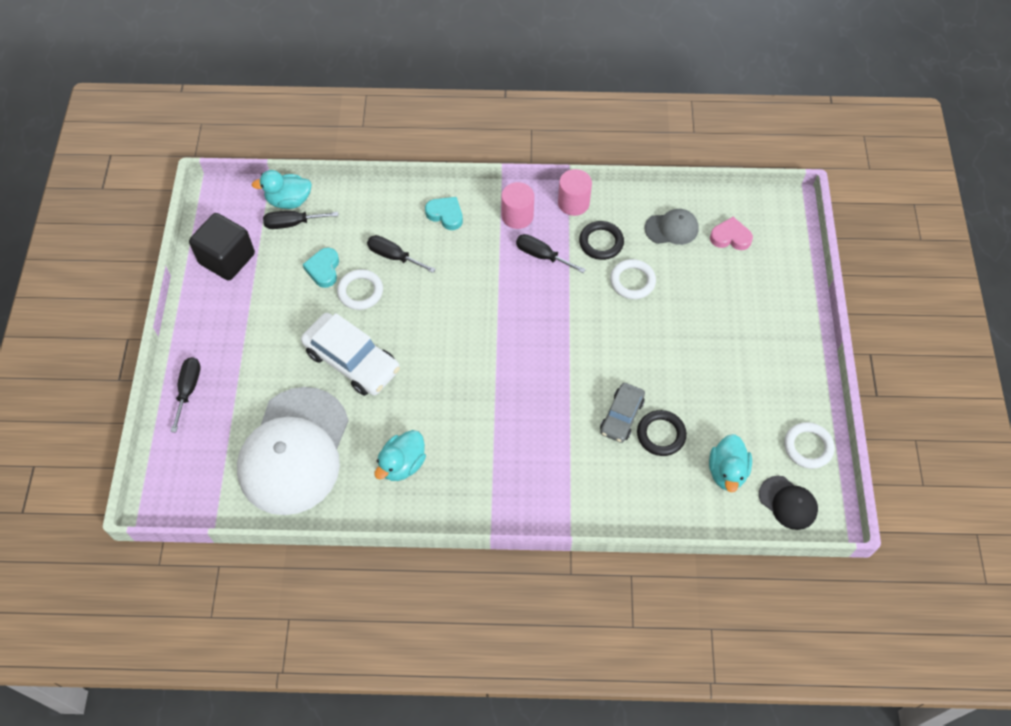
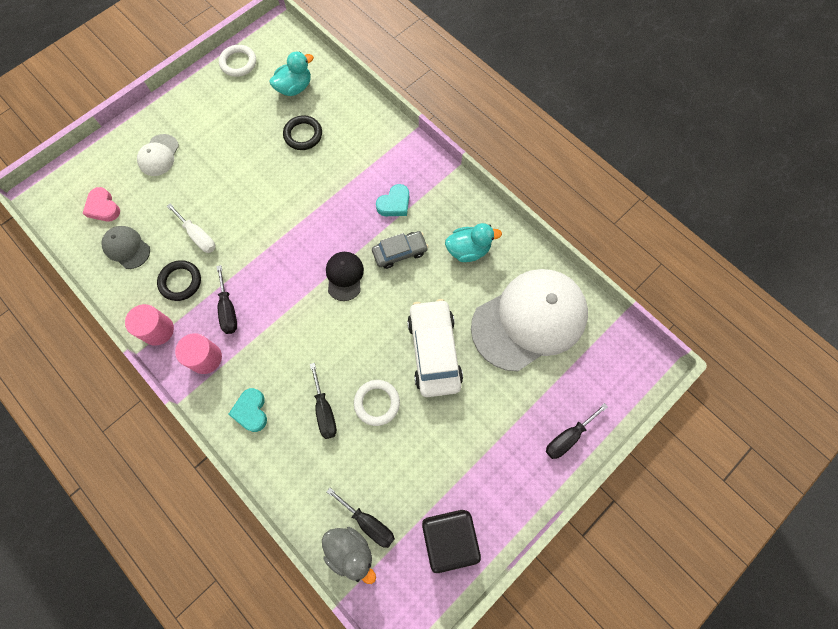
camera: 135 degrees left, 10 degrees up
(289, 201) = (350, 551): turquoise duck -> grey duck
(323, 269) = (385, 450): turquoise heart -> turquoise heart (394, 204)
(621, 416) = (311, 163): grey car -> grey car (400, 252)
(632, 281) = (198, 236): white ring -> white screwdriver
(750, 308) = (159, 155): none -> white cap
(788, 503) = (285, 49): black cap -> black cap (344, 276)

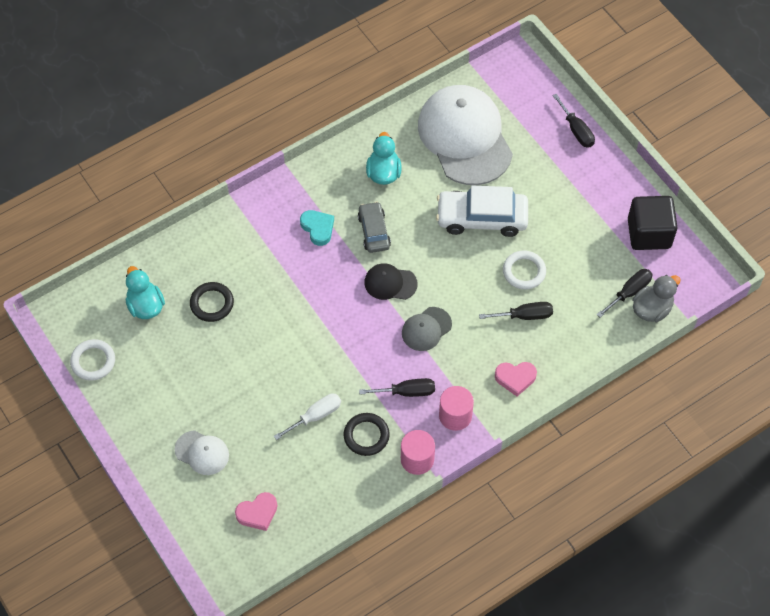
camera: 80 degrees left, 10 degrees down
(127, 248) = (314, 488): grey cap -> grey cap (426, 329)
(251, 411) = (515, 378): turquoise heart -> pink heart

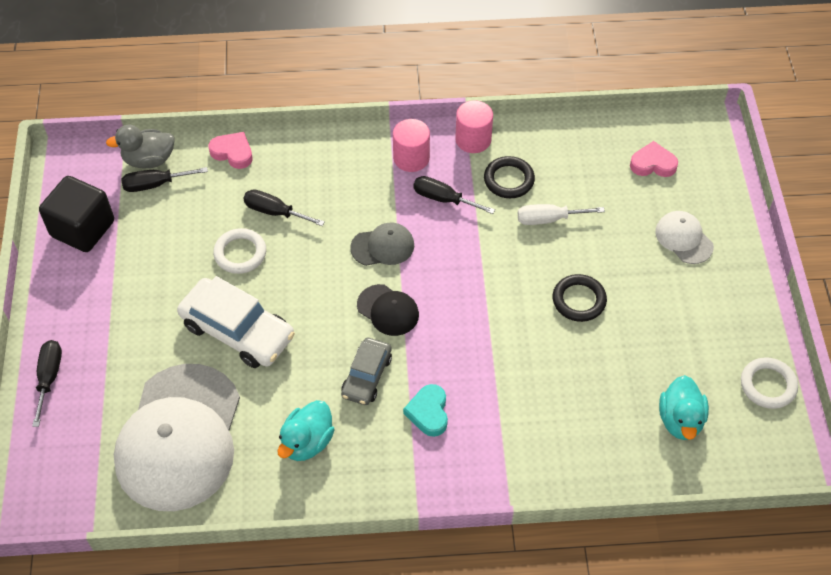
camera: 150 degrees left, 5 degrees down
(212, 303) = (600, 385): black ring -> black ring (579, 300)
(515, 378) = (329, 162): pink heart -> pink heart (233, 152)

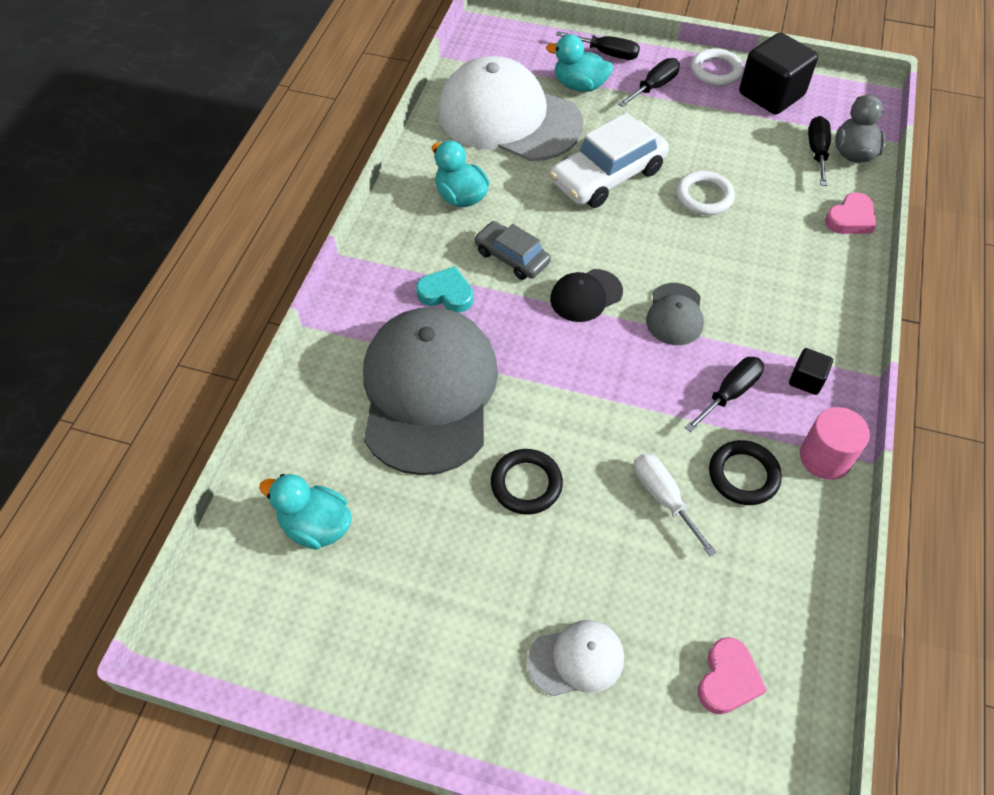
camera: 110 degrees right, 0 degrees up
(110, 388) = (579, 85): none -> turquoise duck
(275, 212) = (753, 235): black screwdriver -> black screwdriver (654, 87)
(411, 158) = (806, 380): pink cylinder -> black cube
(532, 389) = (429, 392): none -> grey cap
(549, 219) = (663, 498): white screwdriver -> white screwdriver turned 45 degrees counterclockwise
(768, 385) = (307, 655): white ring -> white ring (716, 71)

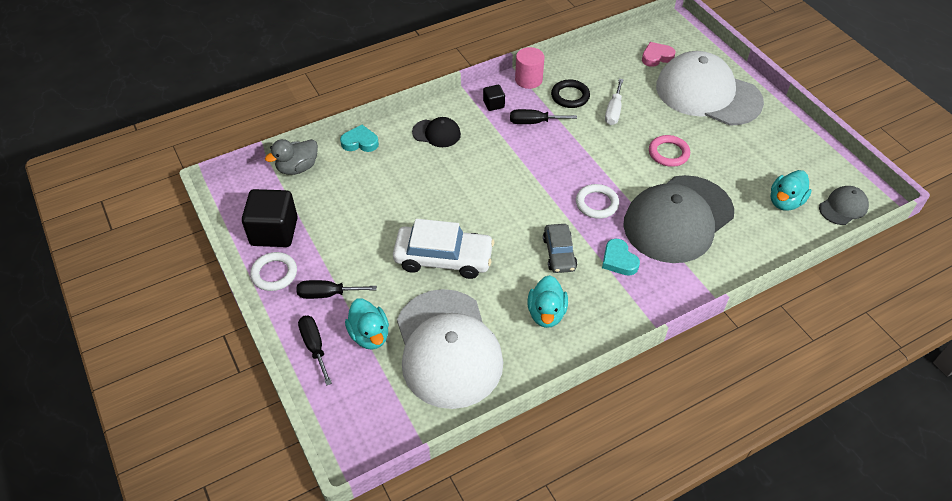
camera: 135 degrees left, 5 degrees down
(316, 526) = (785, 202): turquoise duck -> turquoise duck turned 60 degrees clockwise
(526, 484) = (668, 153): black ring -> pink ring
(576, 659) = (708, 94): white cap -> white cap, size x2.28
(586, 295) = (544, 205): black cap -> black cap (436, 133)
(675, 314) = (512, 166): grey cap -> grey cap (843, 207)
(704, 196) = (410, 206): white ring -> white ring (597, 203)
(817, 152) = (313, 182): black screwdriver -> none
(850, 219) = (360, 142): pink heart -> turquoise heart

